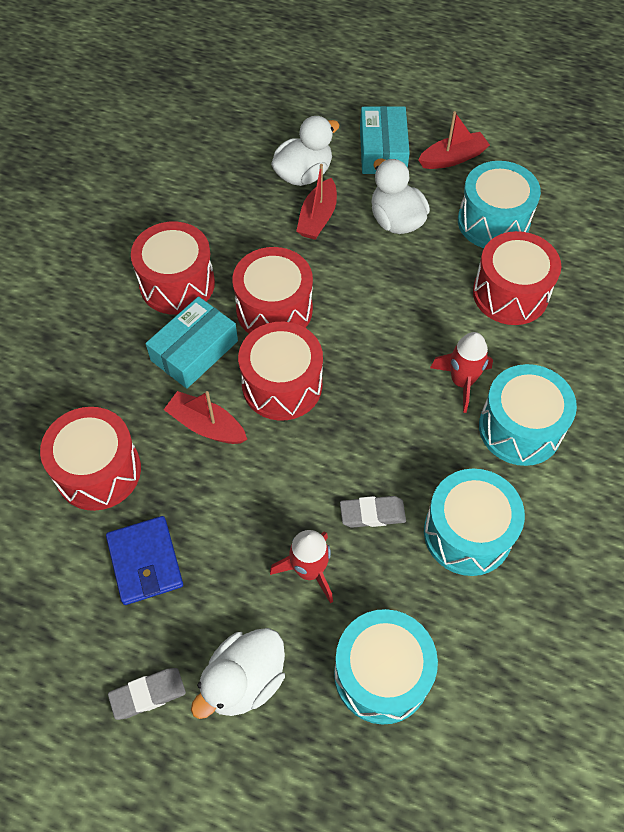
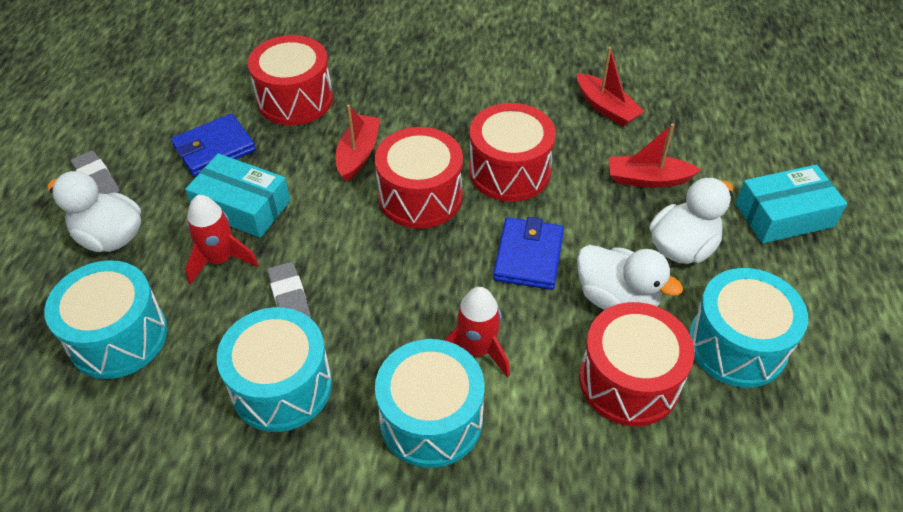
camera: 75 degrees right, 10 degrees down
(177, 284) = (510, 97): red drum -> none
(194, 351) = (438, 127): turquoise box -> turquoise box (242, 206)
(303, 174) = (702, 155): white duck -> white duck (617, 298)
(376, 322) = (528, 256): none -> blue wallet
(452, 158) = (818, 285): red boat -> red boat (606, 108)

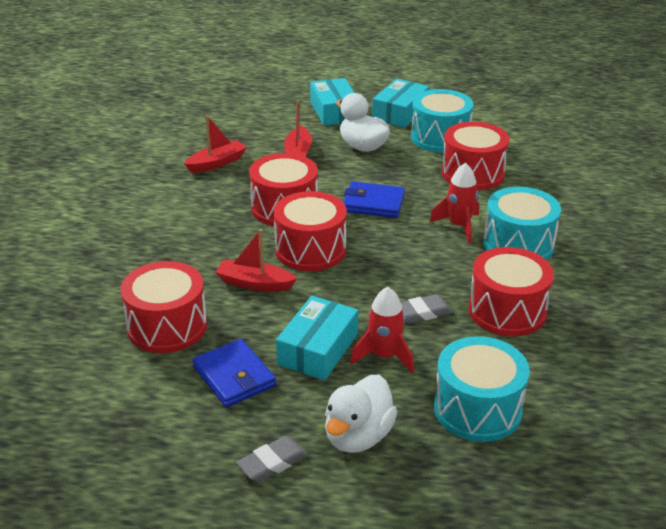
camera: 90 degrees left, 15 degrees down
(281, 386) = (507, 311): turquoise drum -> red drum
(617, 298) = (408, 172): white duck -> none
(808, 295) = (400, 113): none -> turquoise box

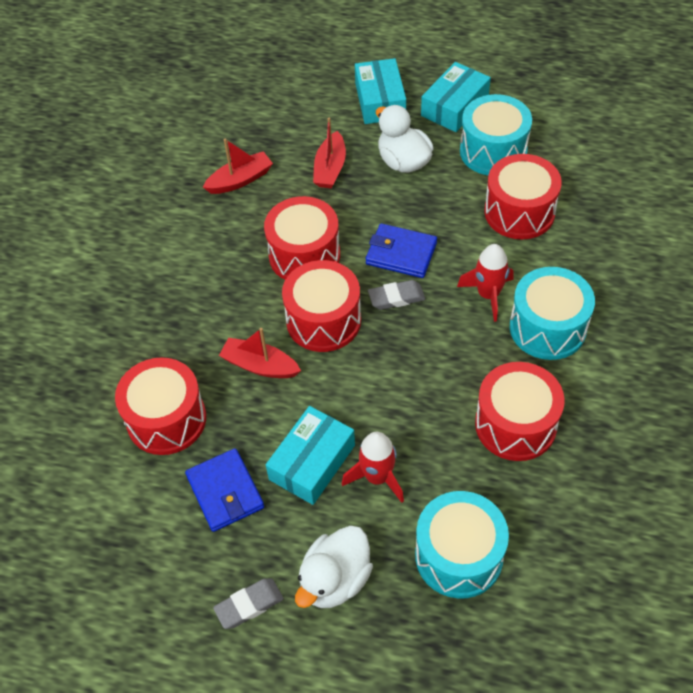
camera: 10 degrees right, 20 degrees up
(422, 313) = (426, 420): grey eraser -> grey eraser (396, 297)

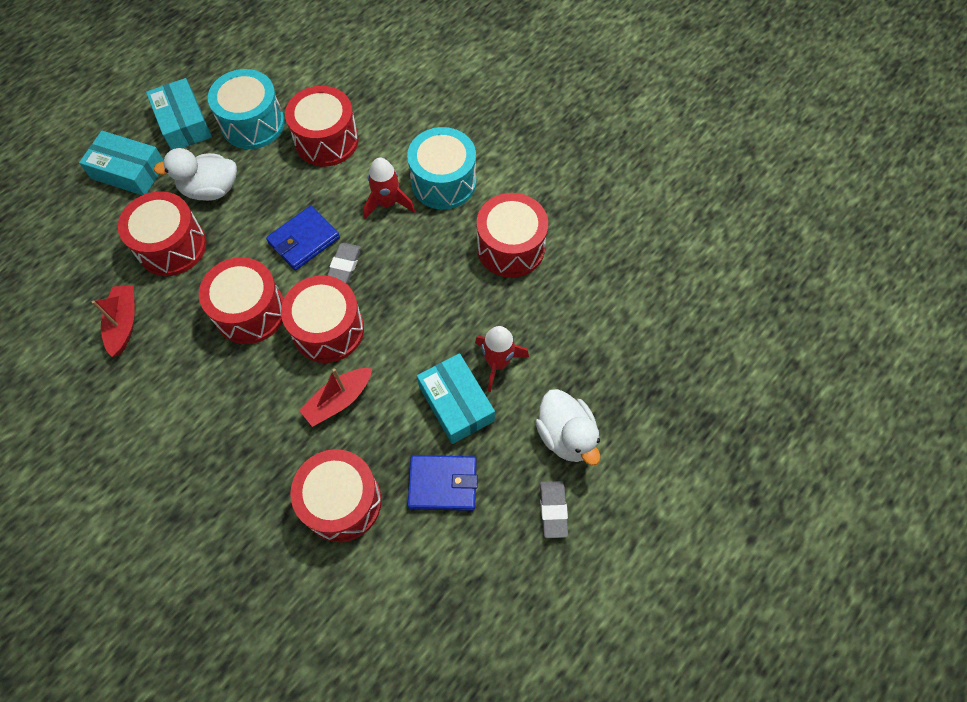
camera: 65 degrees left, 10 degrees up
(330, 168) = (172, 246): red boat -> red drum
(459, 556) = (592, 341): turquoise drum -> none

